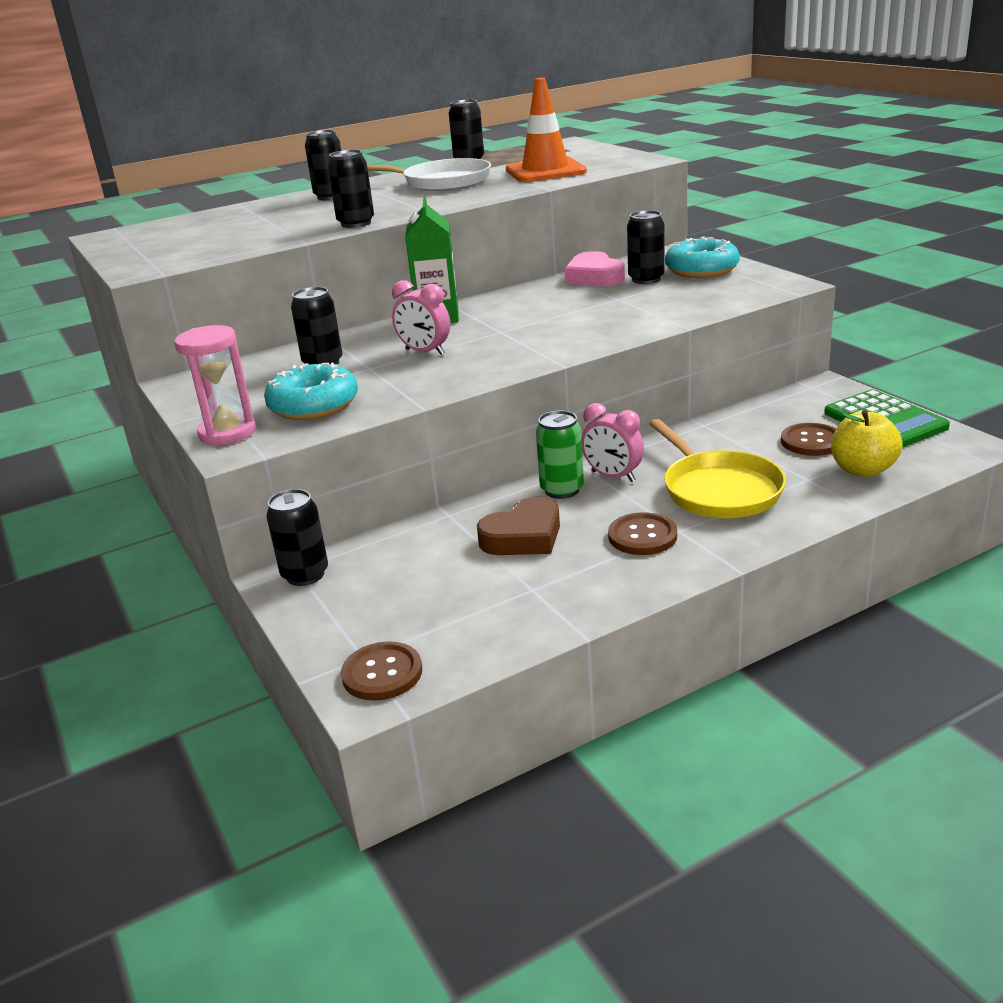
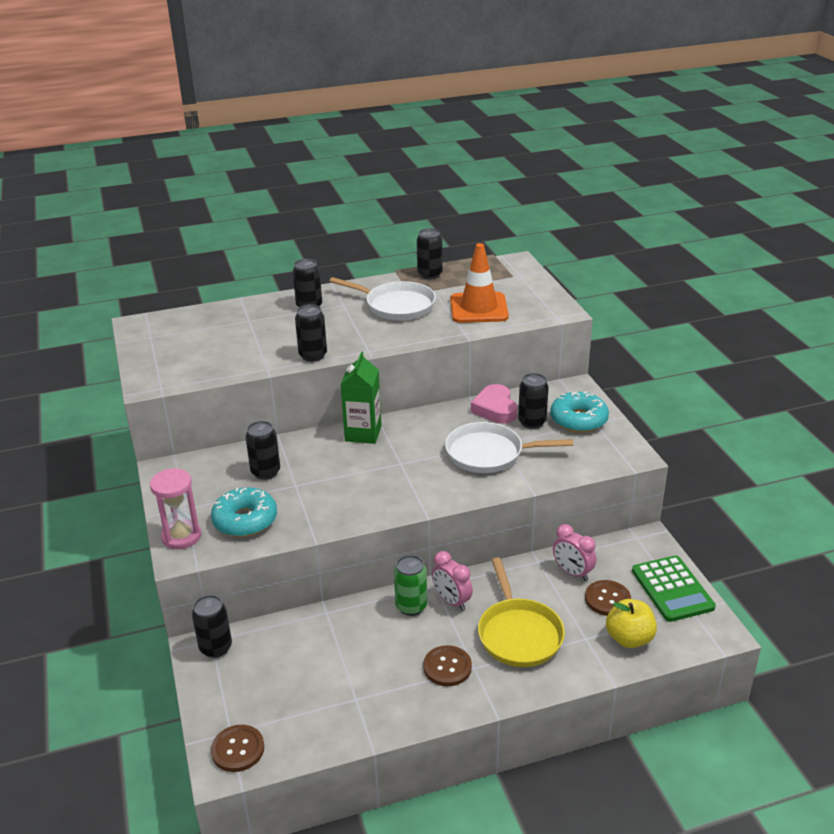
camera: 10 degrees right, 5 degrees up
(425, 352) = (339, 475): pink clock -> pink clock (572, 573)
(523, 536) = (368, 647): brown heart -> none
(609, 308) = (489, 453): none -> white pan

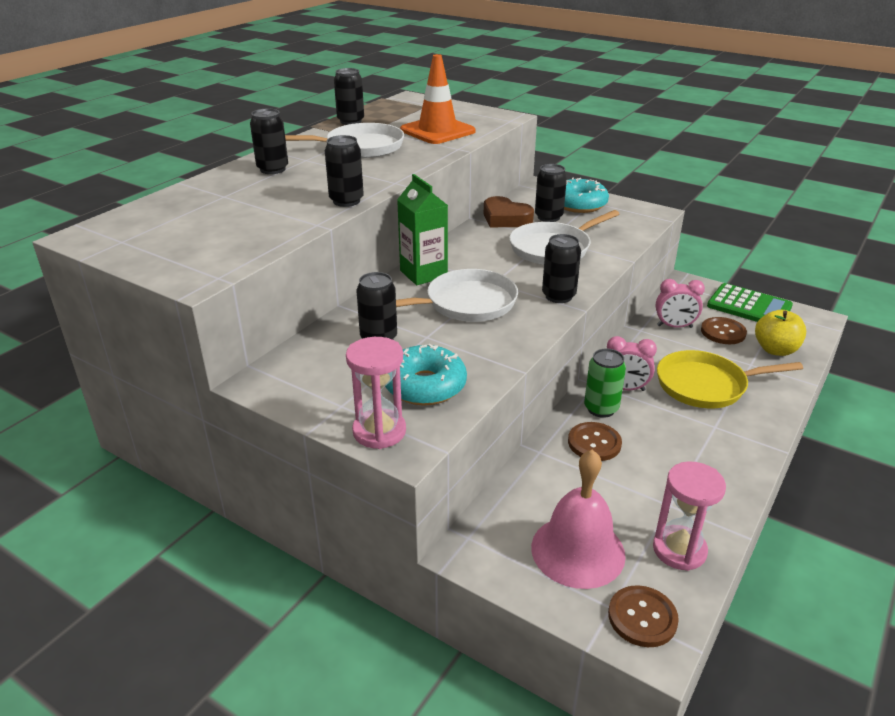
camera: 40 degrees left, 0 degrees up
(216, 647) = (483, 541): black can -> black can (558, 296)
(258, 688) = (578, 551): none -> pink bell
(317, 729) = (679, 550): none -> pink hourglass
(355, 472) = (466, 304): none -> white pan
(447, 667) = (697, 437): brown button -> brown button (594, 443)
(495, 409) = (505, 218): pink heart -> brown heart
(518, 634) = (706, 385): yellow pan -> yellow pan turned 135 degrees clockwise

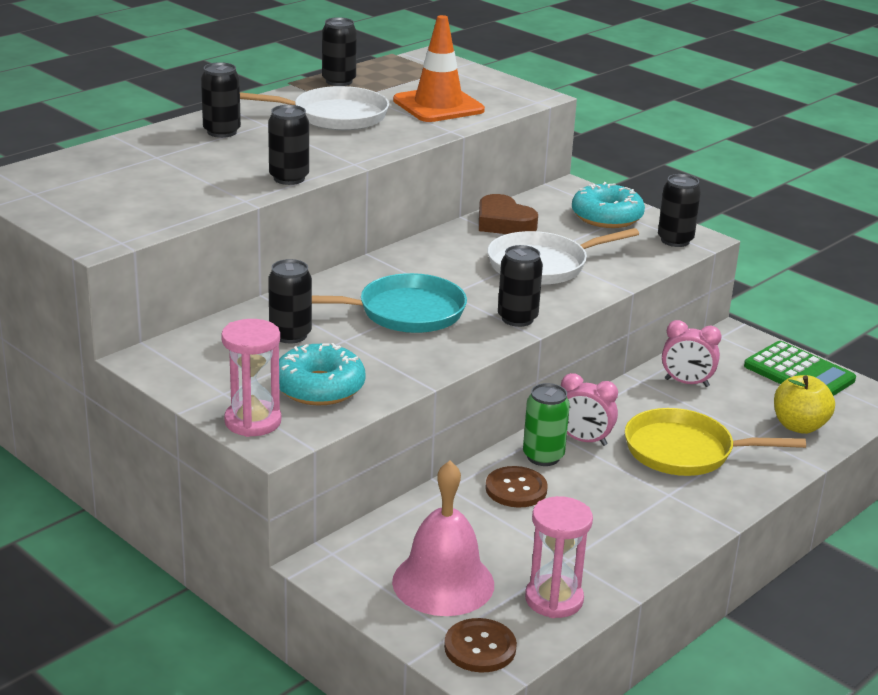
camera: 10 degrees right, 5 degrees down
(423, 274) = (372, 274): green carton -> none
(466, 304) = (405, 312): white pan -> turquoise pan
(548, 217) = (558, 228): black can -> black can (675, 240)
(723, 332) = (745, 397): brown button -> none

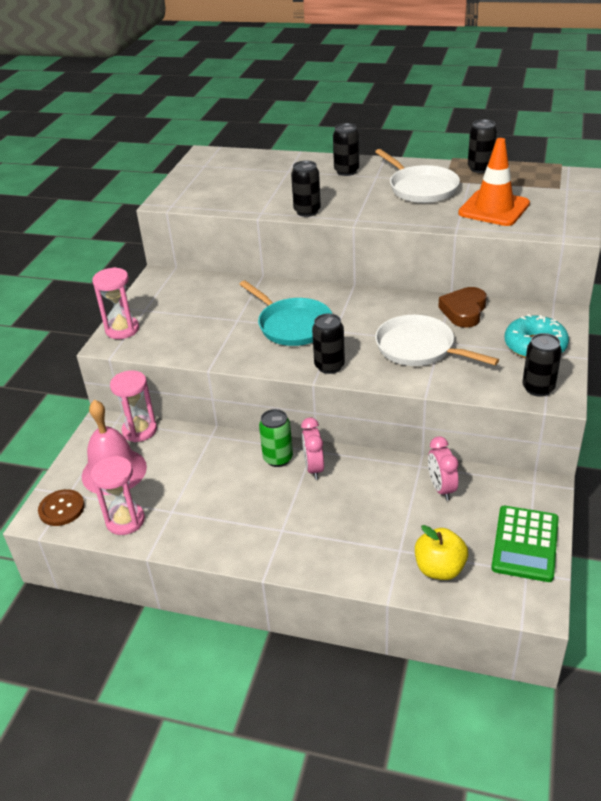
camera: 65 degrees right, 10 degrees up
(290, 335) = (225, 302): black can -> none
(319, 387) = (175, 334): turquoise donut -> none
(375, 538) = (139, 430): none -> pink hourglass
(516, 489) = (231, 461): brown button -> none
(685, 451) = (344, 519): yellow pan -> none

